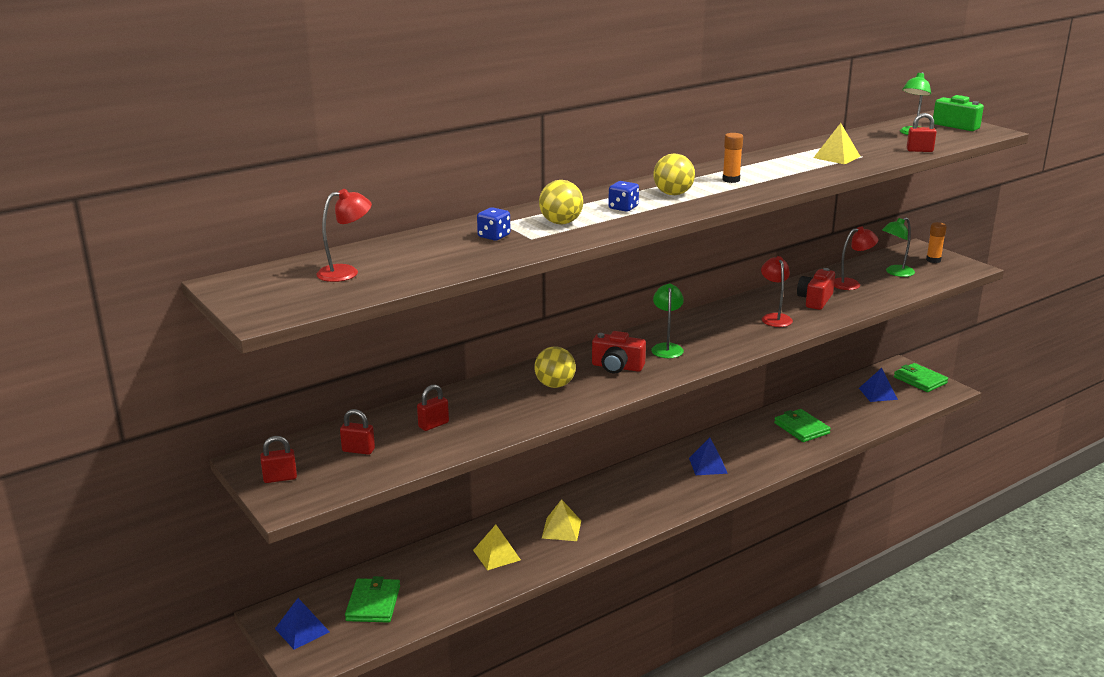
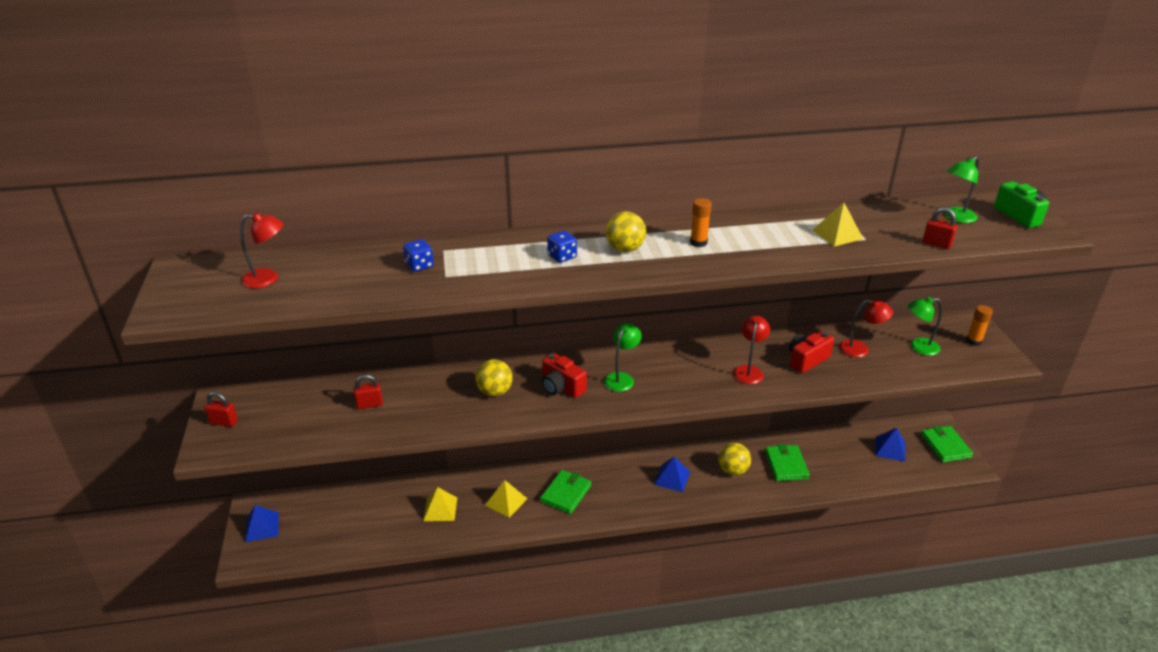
camera: 25 degrees right, 10 degrees up
(358, 450) = (297, 413): red padlock -> none
(373, 603) = (324, 521): green wallet -> green wallet (566, 493)
(561, 223) = (490, 262): yellow ball -> yellow ball (733, 470)

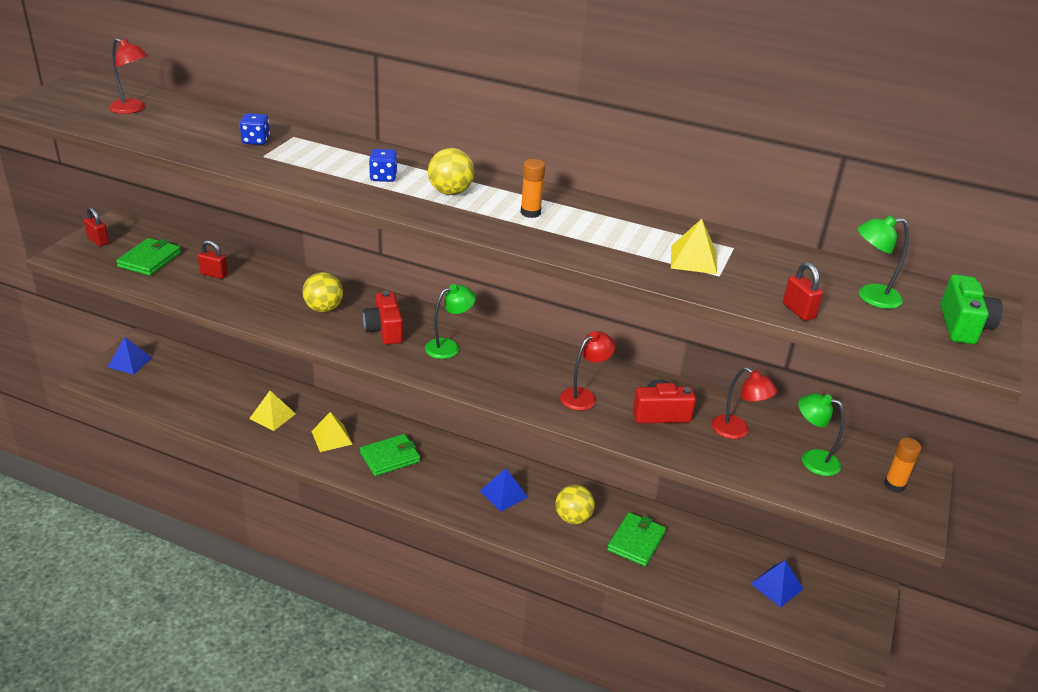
camera: 30 degrees right, 0 degrees up
(945, 446) = (851, 617): green wallet -> green wallet (149, 259)

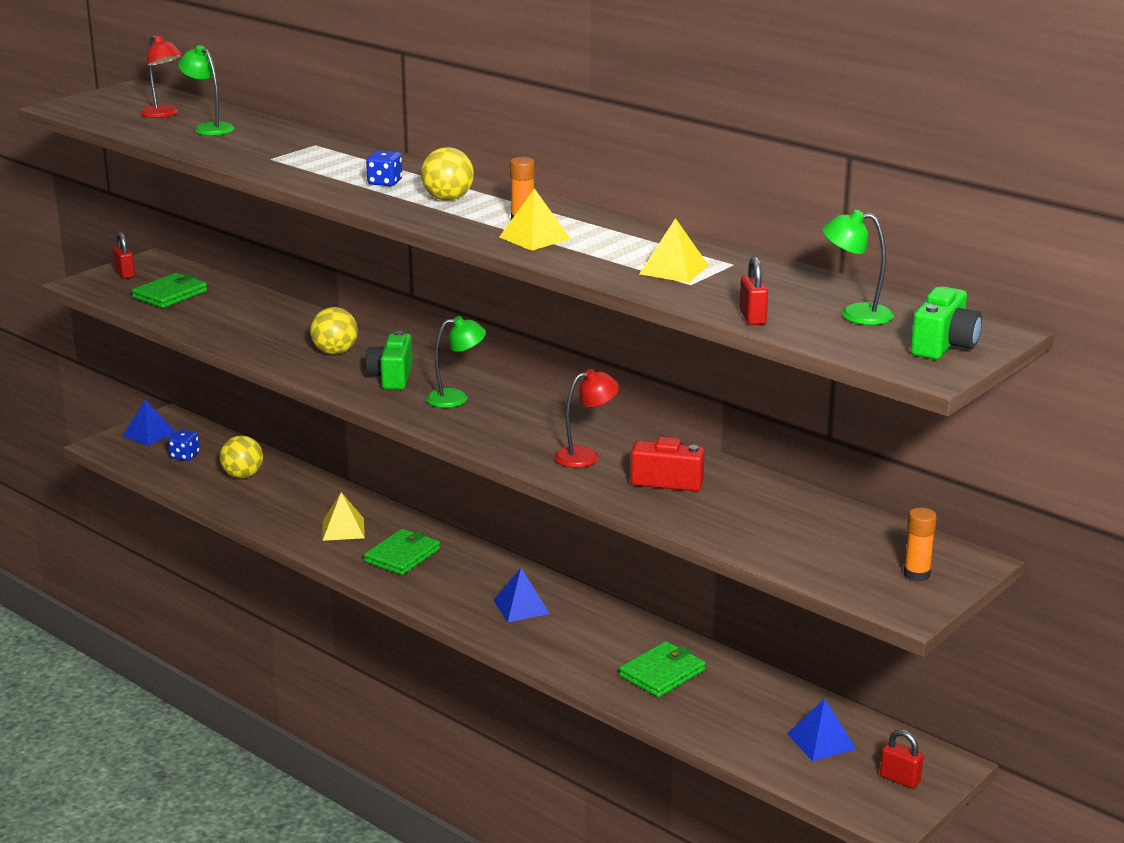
camera: 20 degrees right, 10 degrees down
(214, 274) = (232, 312): red padlock -> red padlock (900, 779)
(256, 141) = (272, 146): blue dice -> blue dice (184, 456)
(272, 416) = (285, 501): yellow pyramid -> yellow pyramid (534, 238)
(384, 330) = (392, 377): red camera -> green camera
(390, 457) = (402, 555): green wallet -> green wallet turned 45 degrees counterclockwise
(573, 518) = (595, 640): yellow ball -> yellow ball (243, 475)
(737, 431) = (752, 506): red lamp -> none
(812, 460) = (827, 541): green lamp -> green lamp (209, 128)

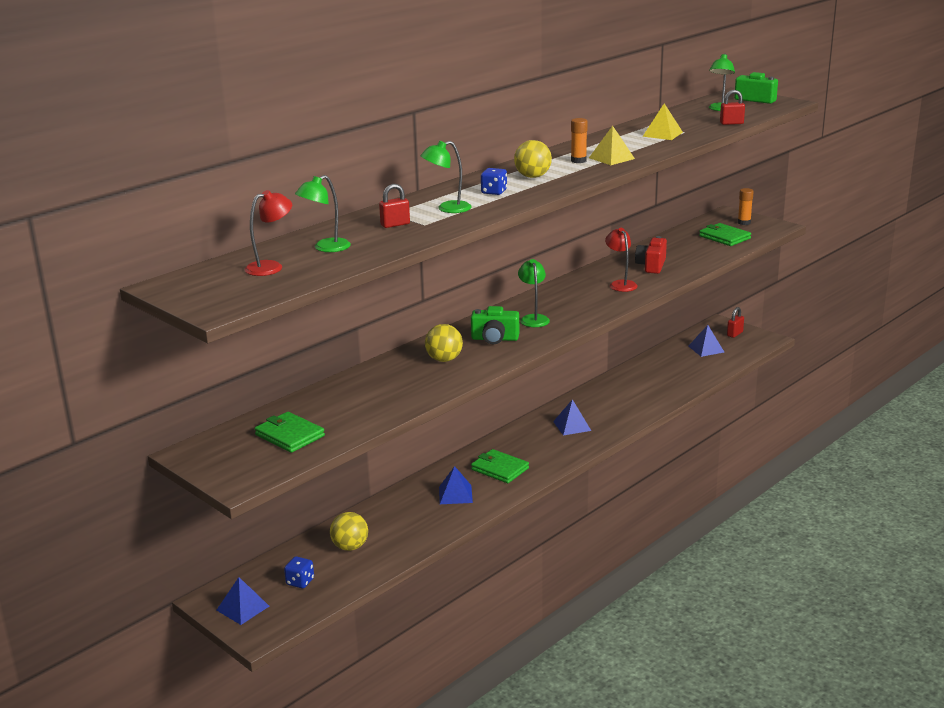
camera: 85 degrees left, 0 degrees up
(125, 274) = (222, 463): red padlock -> red padlock (395, 224)
(324, 165) = (447, 209): none -> green lamp
(343, 529) = (455, 494): yellow pyramid -> blue pyramid
(662, 673) = (646, 385): green wallet -> green wallet (724, 237)

